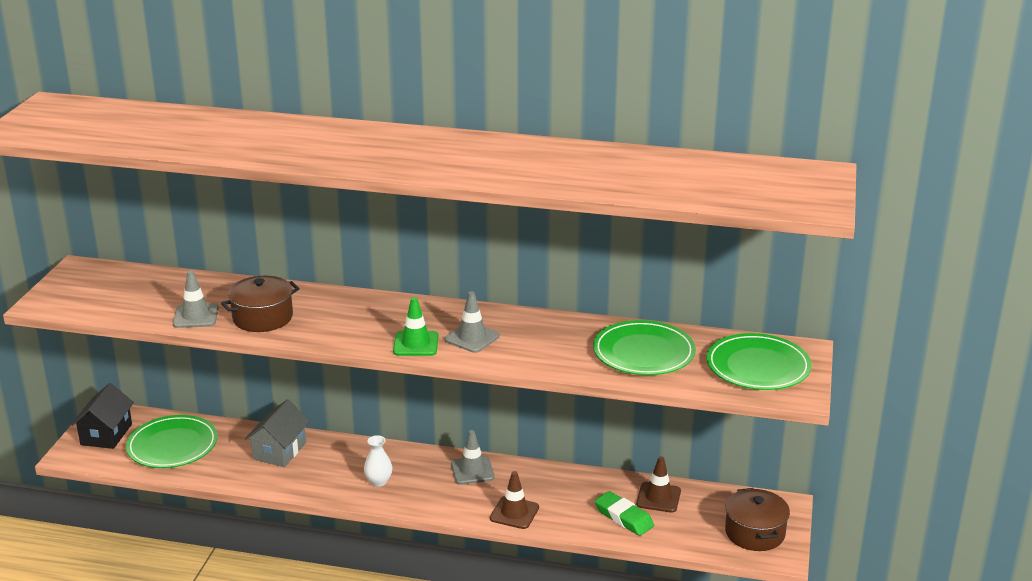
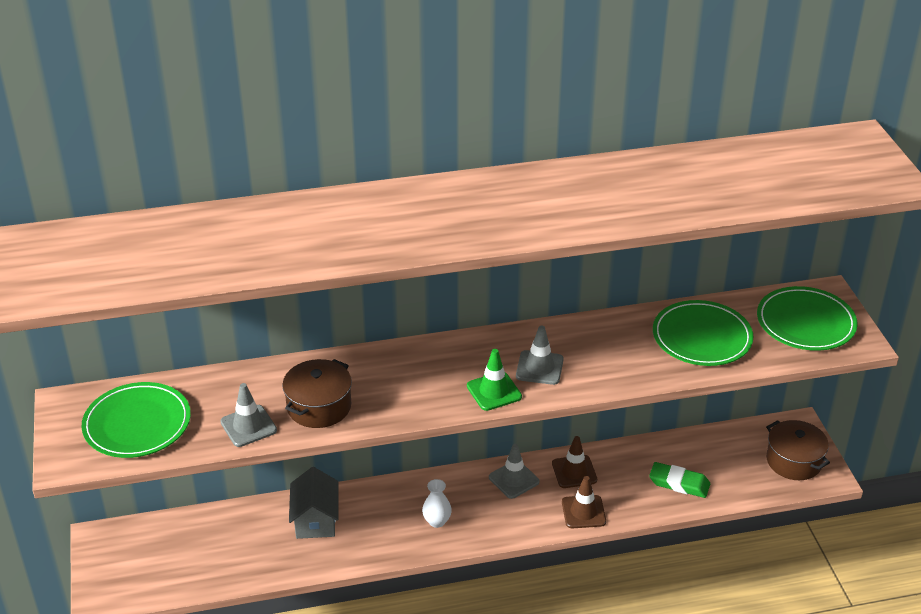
camera: 25 degrees left, 10 degrees up
(106, 434) = (120, 561): black house -> none
(172, 445) = (201, 551): green plate -> green plate (137, 424)
(658, 497) = (693, 452): brown traffic cone -> brown traffic cone (574, 472)

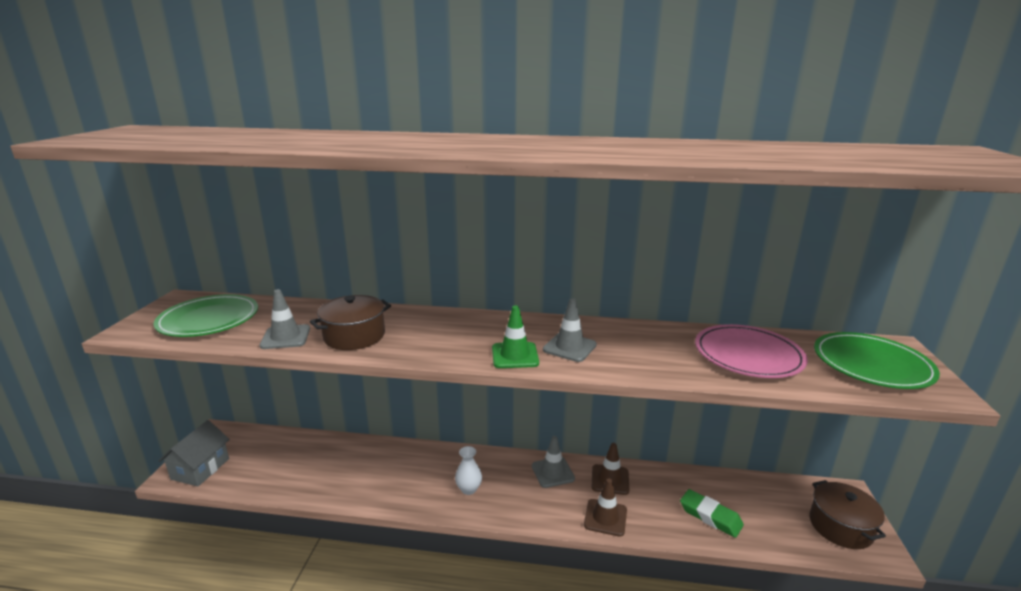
camera: 20 degrees right, 15 degrees down
(315, 520) = (373, 461): grey house -> grey house (200, 469)
(702, 337) = (748, 355): green plate -> pink plate

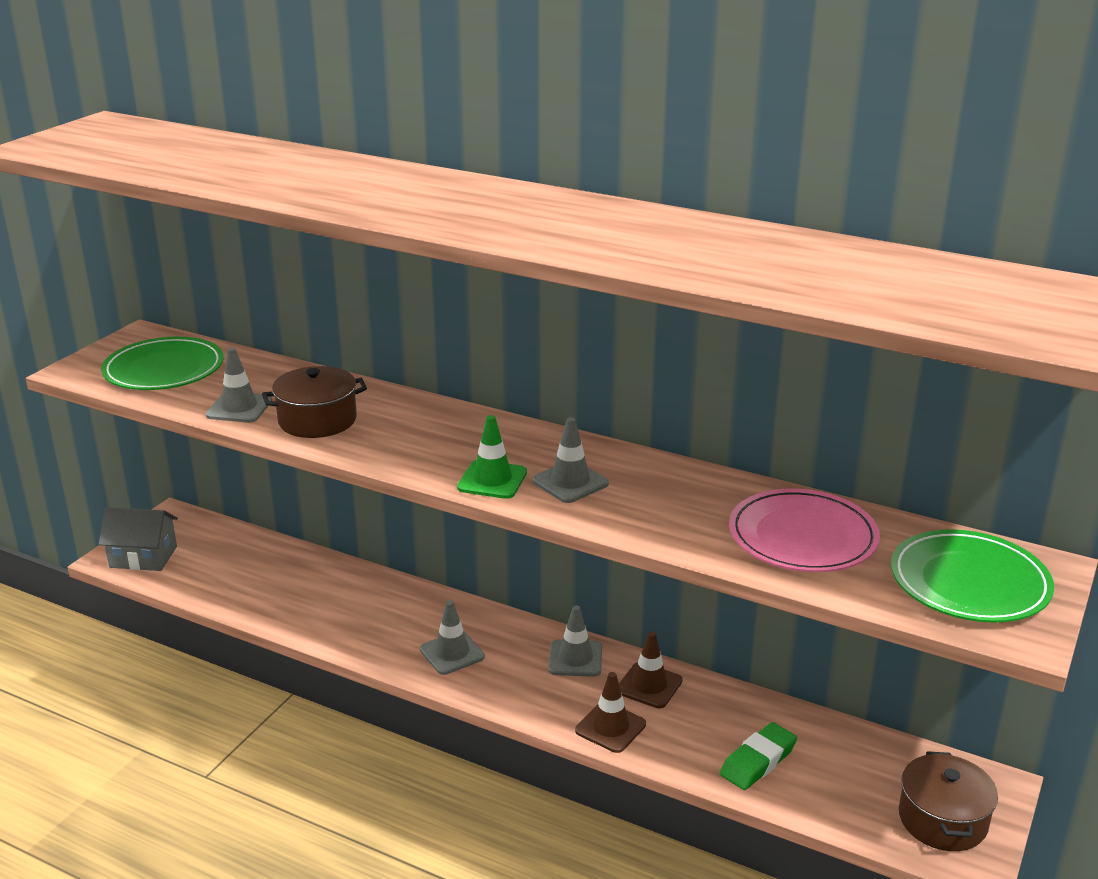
camera: 20 degrees right, 5 degrees up
(200, 469) = (143, 557): grey house -> grey house turned 60 degrees clockwise
(469, 489) = (452, 653): white vase -> grey traffic cone
(710, 516) = (758, 761): green eraser -> green eraser turned 75 degrees clockwise

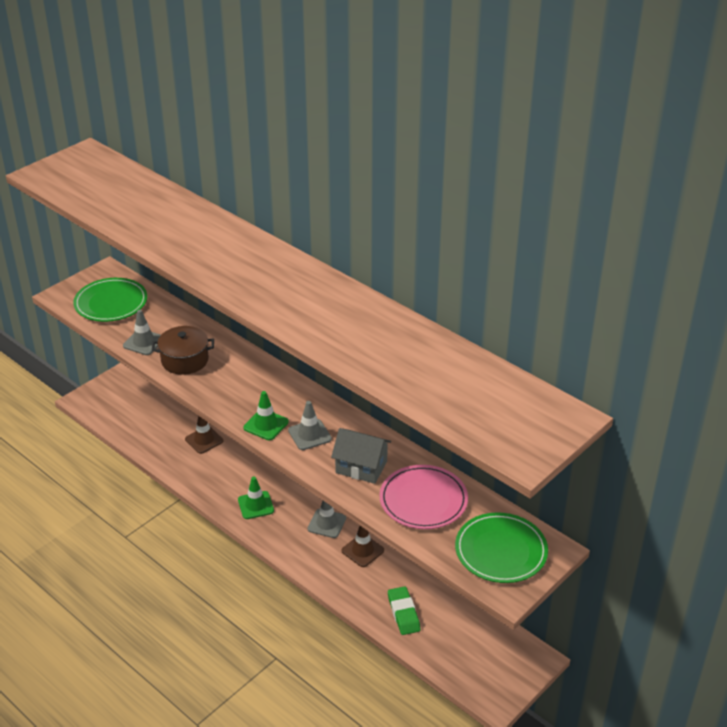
camera: 15 degrees right, 10 degrees up
(143, 557) = (99, 402): grey house -> grey house (361, 467)
(452, 653) = (255, 505): grey traffic cone -> green traffic cone
(610, 727) = (327, 573): brown traffic cone -> brown traffic cone (204, 440)
(758, 761) = (403, 613): green eraser -> green eraser turned 75 degrees counterclockwise
(942, 819) = (492, 672): brown pot -> none

